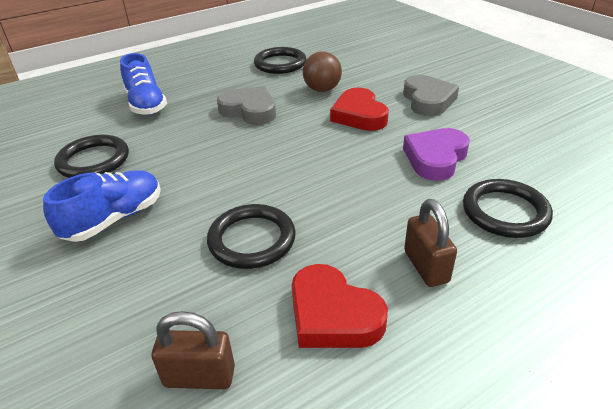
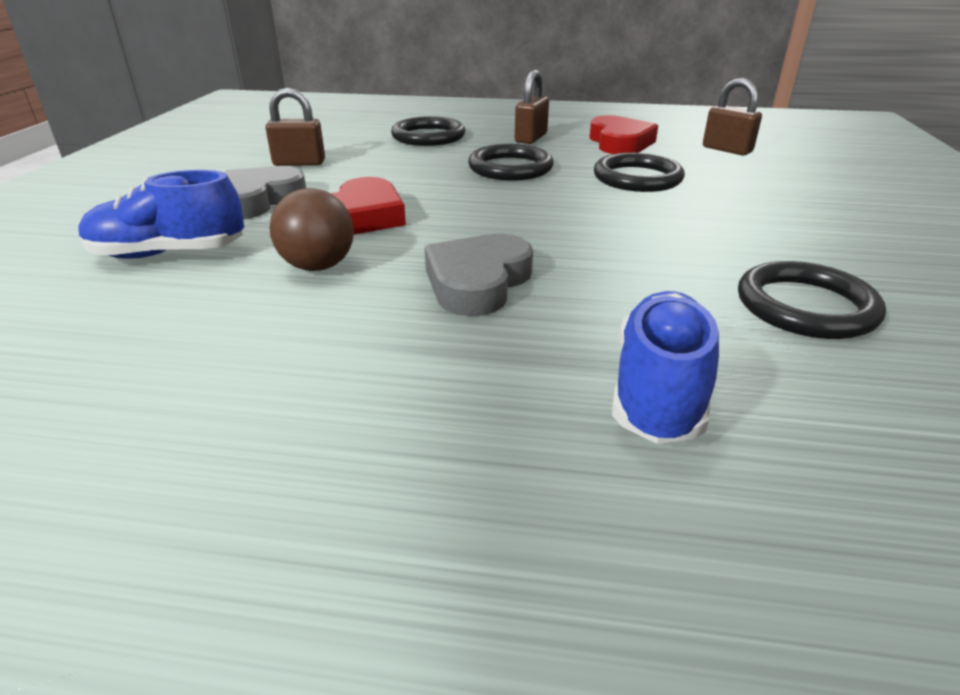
camera: 140 degrees left, 5 degrees down
(114, 219) = (776, 230): blue shoe -> blue shoe (169, 254)
(249, 110) = (477, 282): grey heart -> grey heart turned 45 degrees clockwise
(280, 64) = (246, 360): black ring -> black ring (510, 168)
(435, 158) = (393, 166): purple heart -> none
(490, 131) = (299, 163): none -> brown padlock

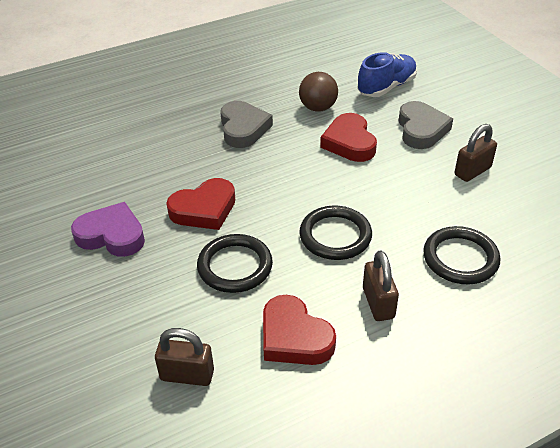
camera: 145 degrees right, 10 degrees up
(637, 219) = (204, 209): none -> red heart
(658, 391) = (143, 113): blue shoe -> none
(785, 233) = (112, 235): none -> purple heart
(805, 306) = (96, 175): black ring -> none

